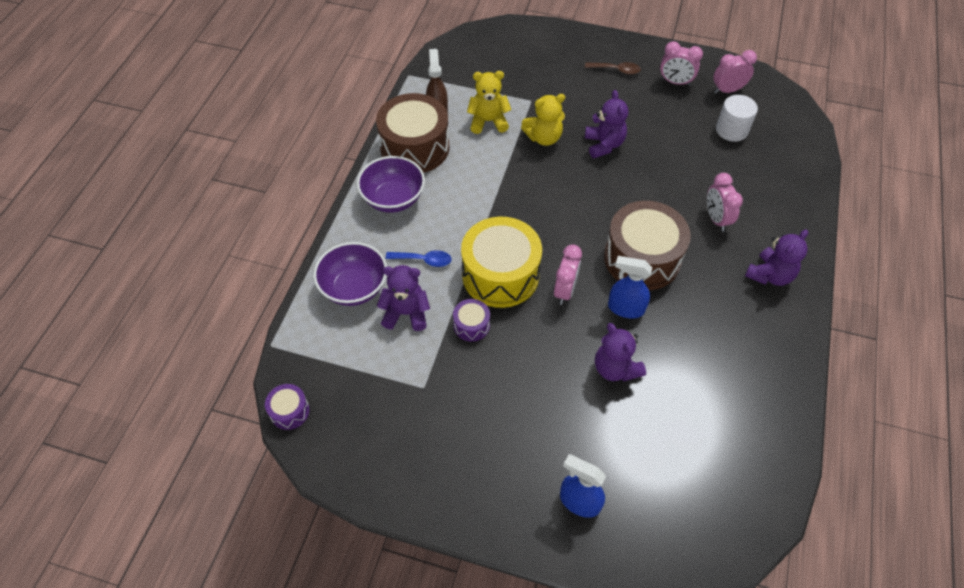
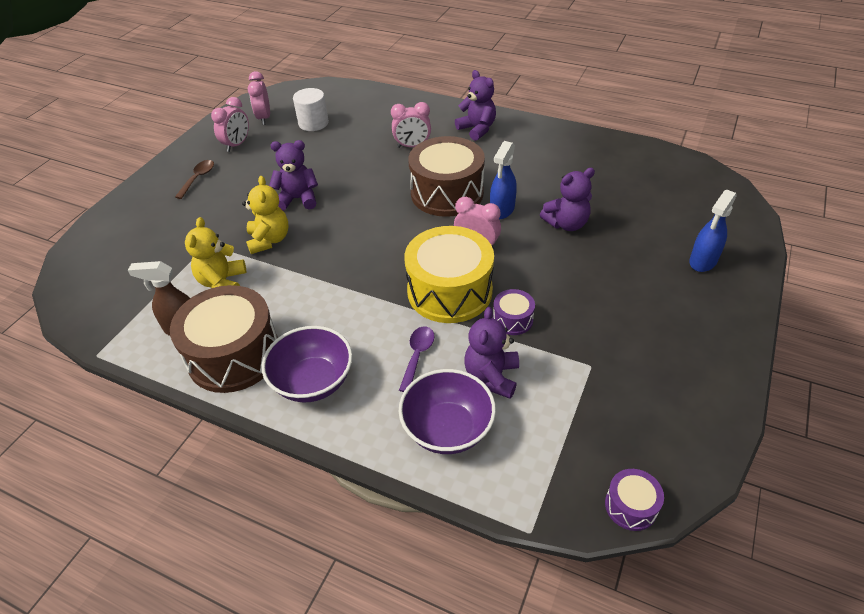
camera: 80 degrees left, 10 degrees down
(423, 260) = (417, 356): blue spoon -> purple spoon

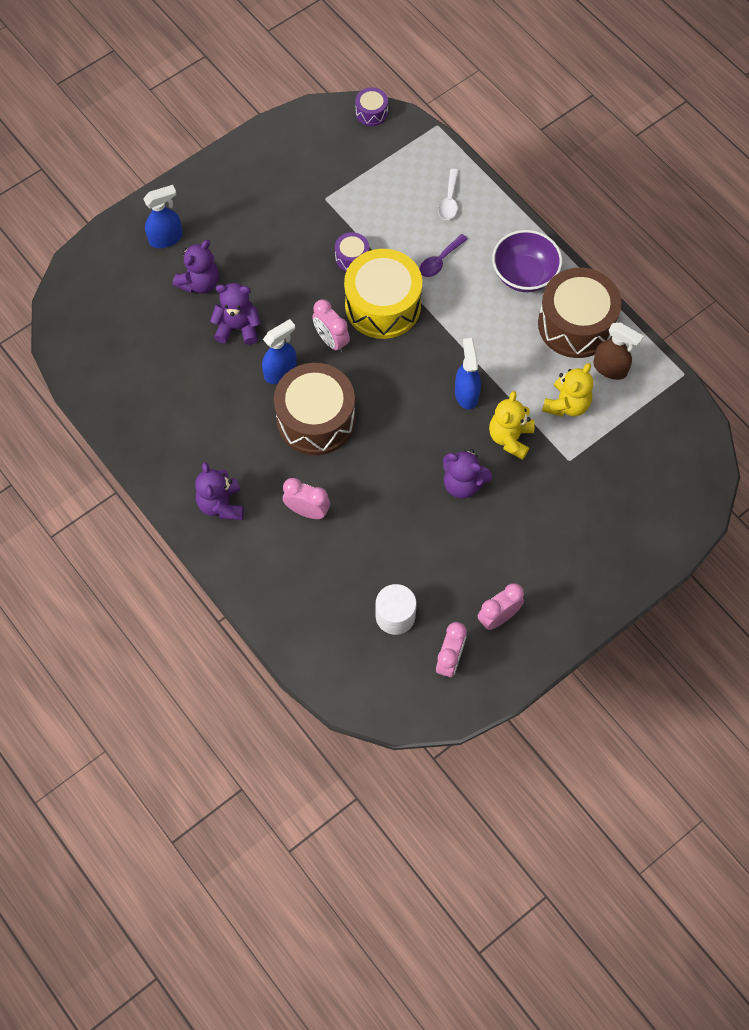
camera: 155 degrees left, 20 degrees up
(198, 178) = (557, 572): brown spoon -> none
(325, 255) = (466, 393): none -> blue spray bottle
(447, 429) = (449, 200): purple bowl -> white spoon
(491, 377) = (397, 221): purple teddy bear -> purple teddy bear (200, 283)

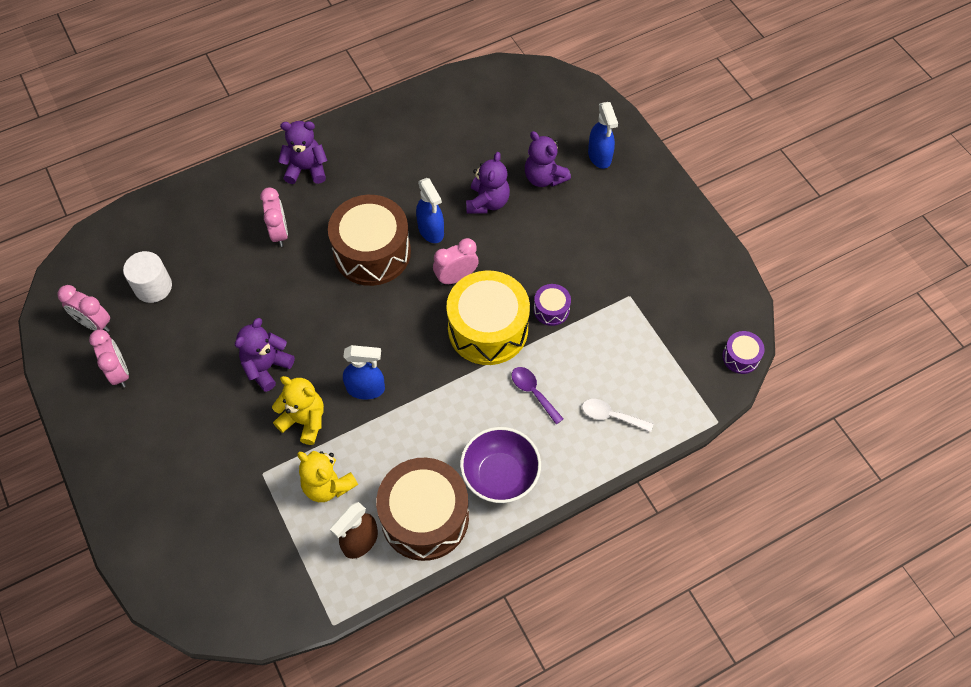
camera: 100 degrees right, 5 degrees down
(307, 511) = (279, 233): pink clock -> pink clock turned 45 degrees counterclockwise

